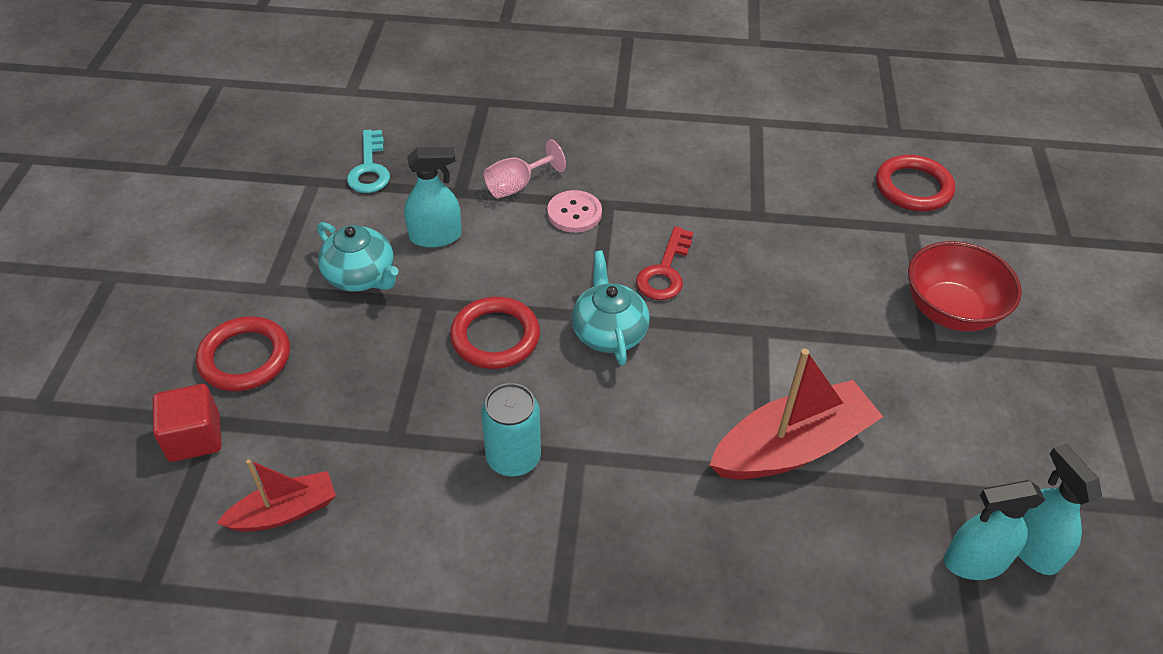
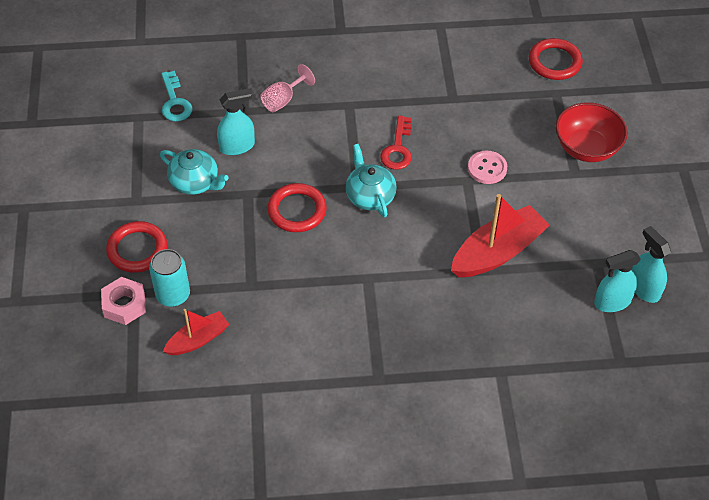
camera: 10 degrees left, 5 degrees up
(194, 437) = (124, 305): red cube -> pink nut
(513, 457) = (329, 285): turquoise can -> turquoise can (173, 295)
(574, 213) = (328, 115): pink button -> pink button (487, 168)

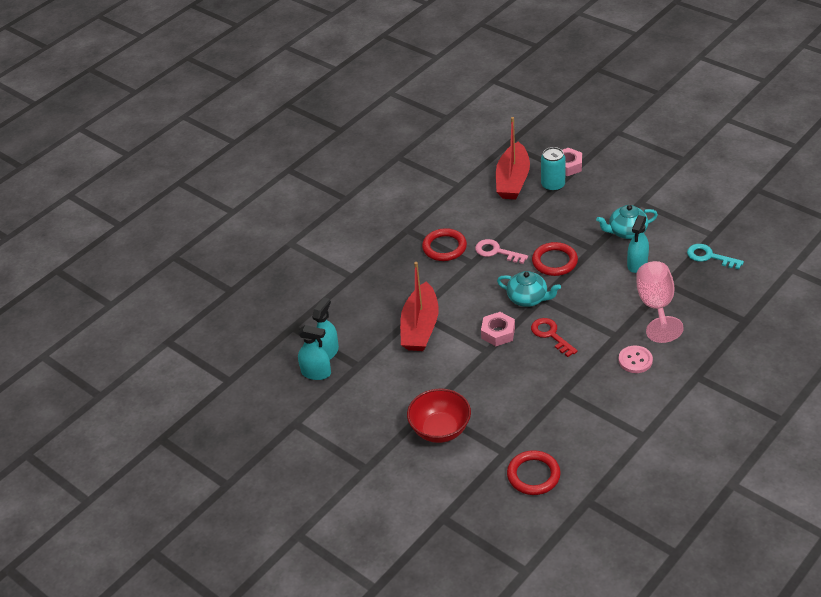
camera: 140 degrees right, 10 degrees down
(137, 249) = (601, 187): red ring -> red ring (444, 247)
(198, 340) = (512, 180): red boat -> red boat, size x1.71
(283, 100) = (656, 306): pink goblet -> pink goblet, size x1.71
(330, 268) = (496, 252): none -> pink key
(437, 187) = (498, 333): none -> pink nut
(487, 168) = (484, 366): pink button -> pink button (635, 360)

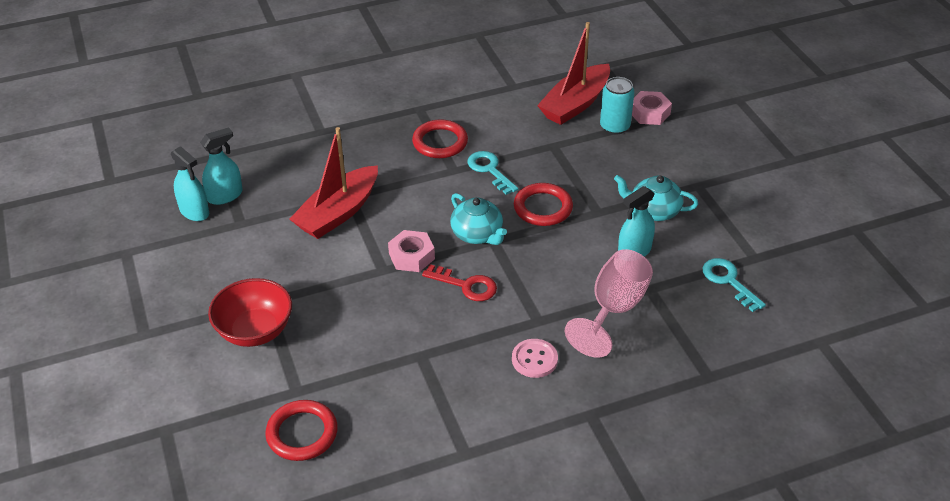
camera: 25 degrees right, 0 degrees up
(496, 252) = (490, 170): pink key -> turquoise key
(551, 335) = (466, 285): red key -> red key turned 120 degrees clockwise

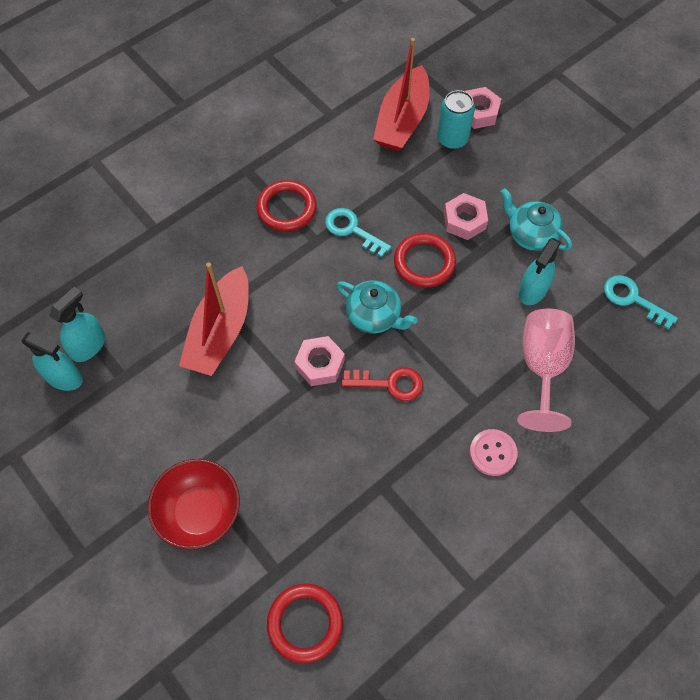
camera: 20 degrees left, 20 degrees up
(596, 186) = (464, 220): none -> pink nut
(653, 211) = (531, 234): turquoise teapot -> turquoise teapot turned 45 degrees clockwise

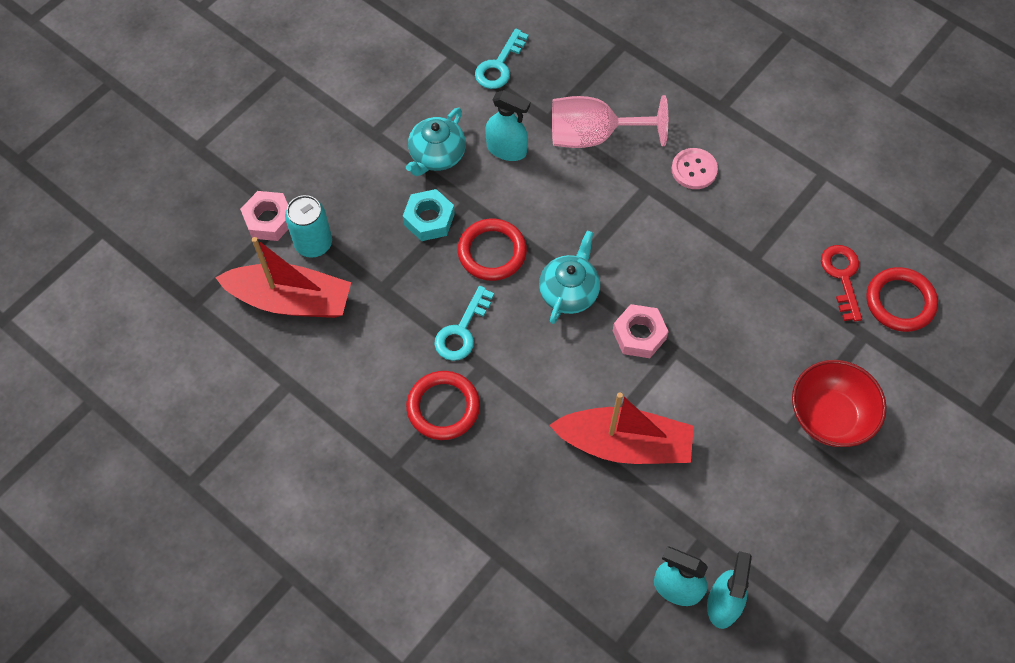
camera: 100 degrees left, 0 degrees up
(389, 384) = (645, 266): red key -> red key (842, 277)
(464, 220) = (429, 219): pink nut -> turquoise nut

